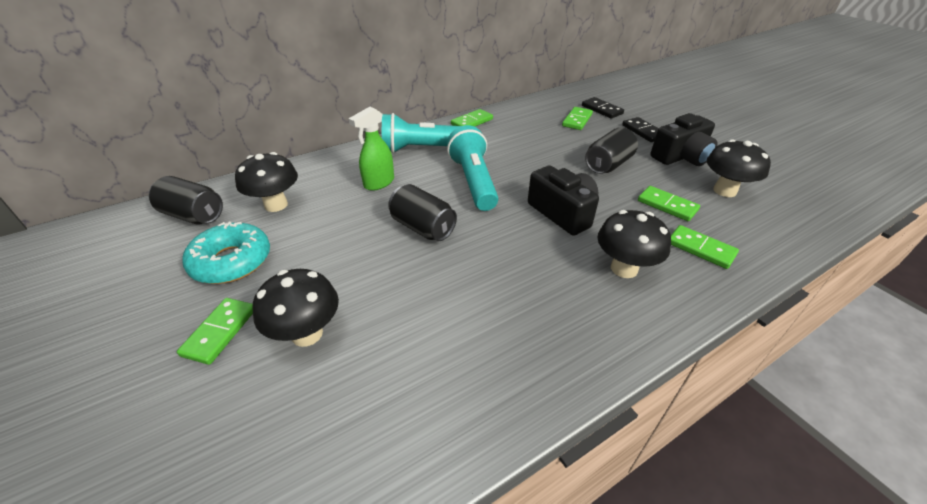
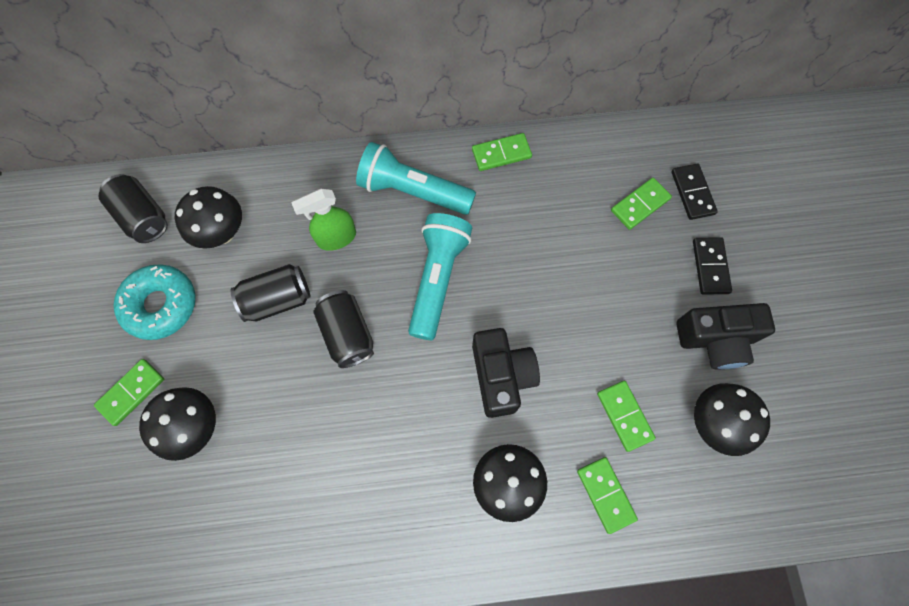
camera: 25 degrees right, 30 degrees up
(608, 165) = (612, 315): black can -> black can (277, 299)

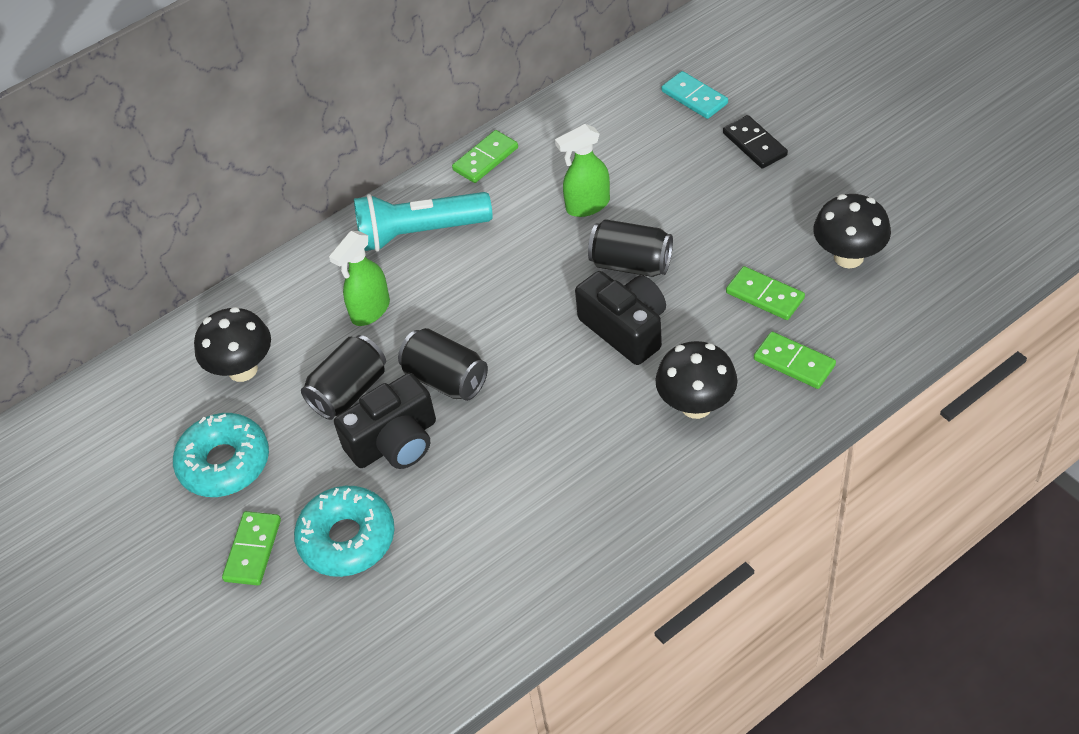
camera: 25 degrees left, 20 degrees down
(143, 217) = (142, 402): black can -> black can (631, 264)
(195, 427) = (347, 539): black mushroom -> turquoise donut
(437, 279) = (501, 289): turquoise flashlight -> none
(547, 243) = (587, 205): none -> green spray bottle
(640, 205) = (653, 131): green domino -> none
(692, 193) = (694, 97): black domino -> turquoise domino
(716, 339) = (802, 195): black camera -> black camera (395, 442)

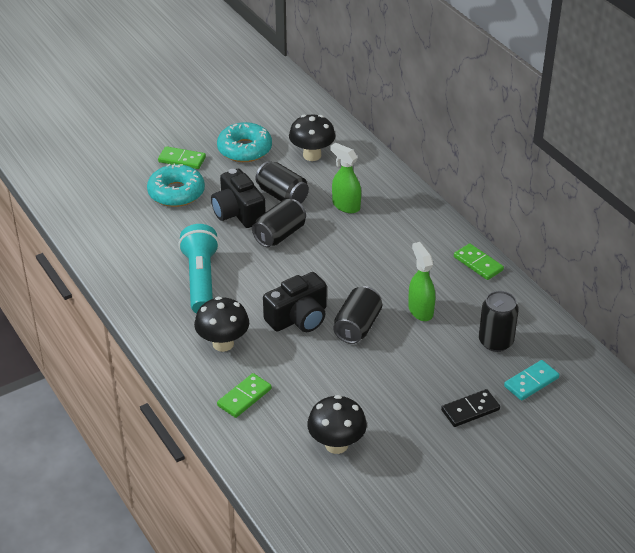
camera: 90 degrees right, 10 degrees down
(420, 233) = (410, 229): turquoise flashlight -> turquoise flashlight (200, 280)
(631, 132) = (495, 342): none -> black can
(765, 295) = (310, 392): green domino -> none

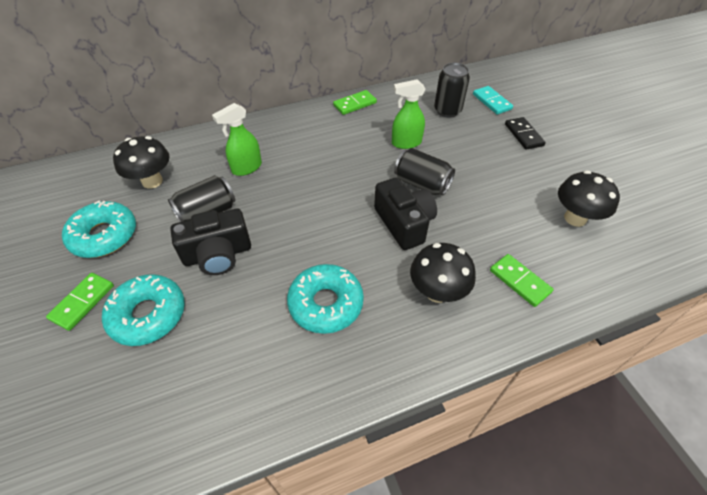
camera: 80 degrees left, 10 degrees up
(200, 280) = (326, 303): turquoise flashlight -> turquoise donut
(279, 235) = (271, 222): black can -> none

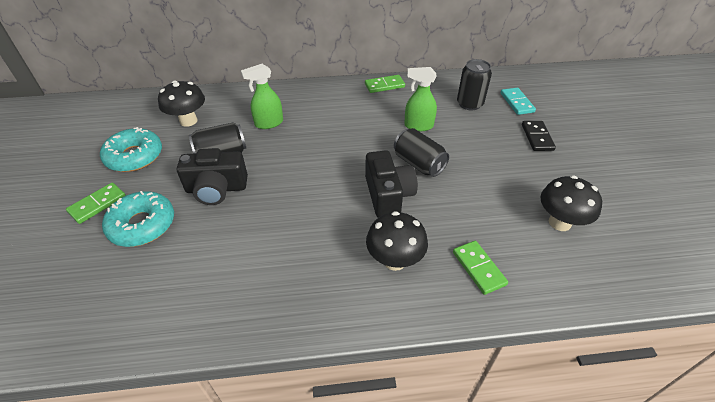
camera: 15 degrees right, 5 degrees down
(326, 303) = (290, 248): turquoise donut -> none

